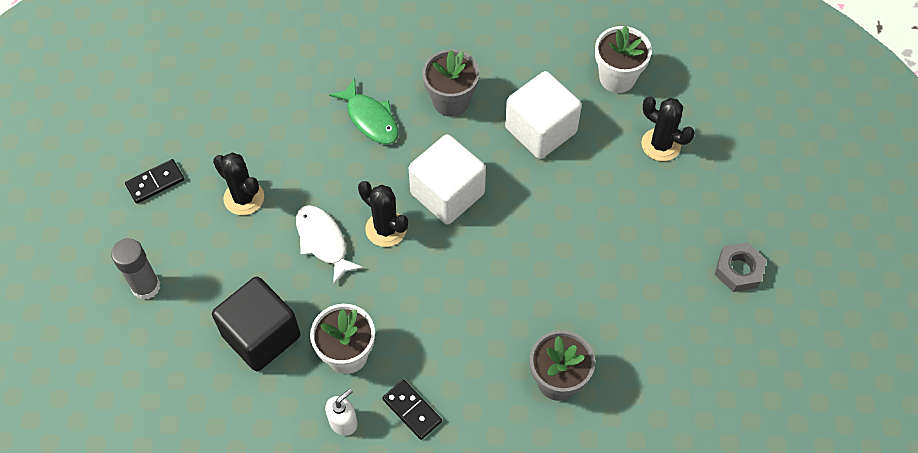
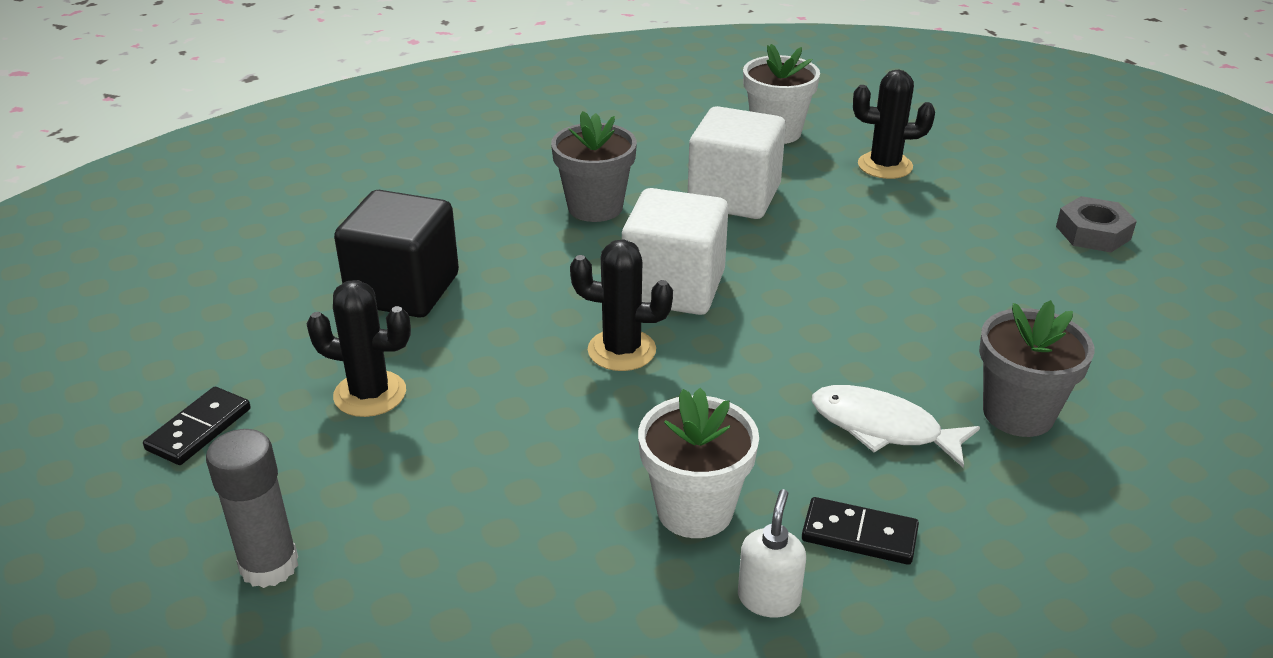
camera: 30 degrees left, 25 degrees down
(261, 336) = (532, 546): black cube -> black cube (403, 290)
(323, 242) = (540, 397): white fish -> white fish (883, 428)
(370, 119) = (499, 255): green fish -> none

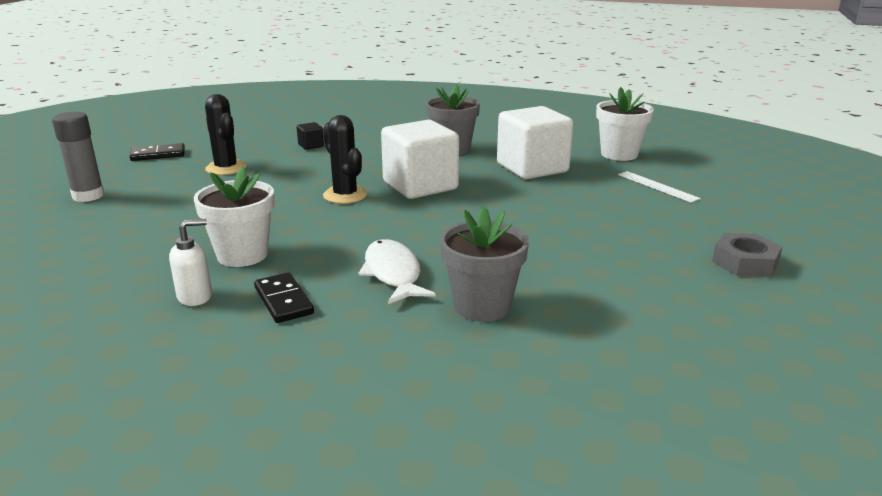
camera: 45 degrees right, 10 degrees down
(403, 290) = (311, 145): black cube -> black cube, size x0.41
(885, 166) = (657, 186): black cactus -> white ruler

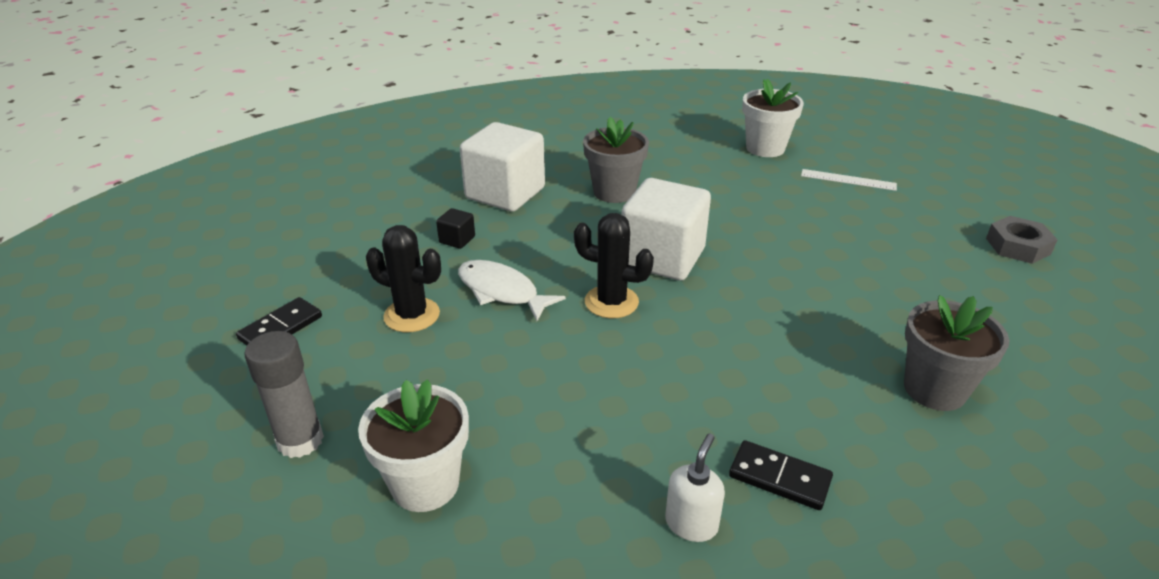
camera: 35 degrees left, 10 degrees up
(242, 255) = (643, 438): white flower pot -> white flower pot (425, 484)
(393, 274) = (814, 388): white fish -> white fish (502, 291)
(532, 168) = (723, 193): white cube -> white cube (505, 193)

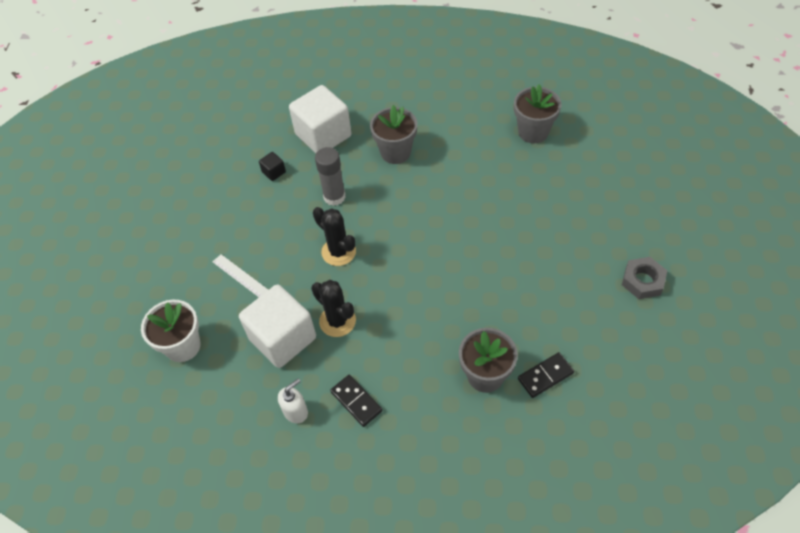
camera: 25 degrees right, 20 degrees up
(280, 328) = (150, 218): black domino -> black domino (545, 376)
(300, 440) = (135, 300): grey glue stick -> grey glue stick (334, 197)
(412, 315) = (222, 229): black cactus -> black cactus (337, 321)
(502, 291) = (280, 224): white fish -> none
(662, 257) = (391, 223): white cube -> white cube (282, 338)
(765, 148) = (533, 132): white flower pot -> grey flower pot
(848, 180) = (571, 182): white ruler -> white ruler (242, 277)

